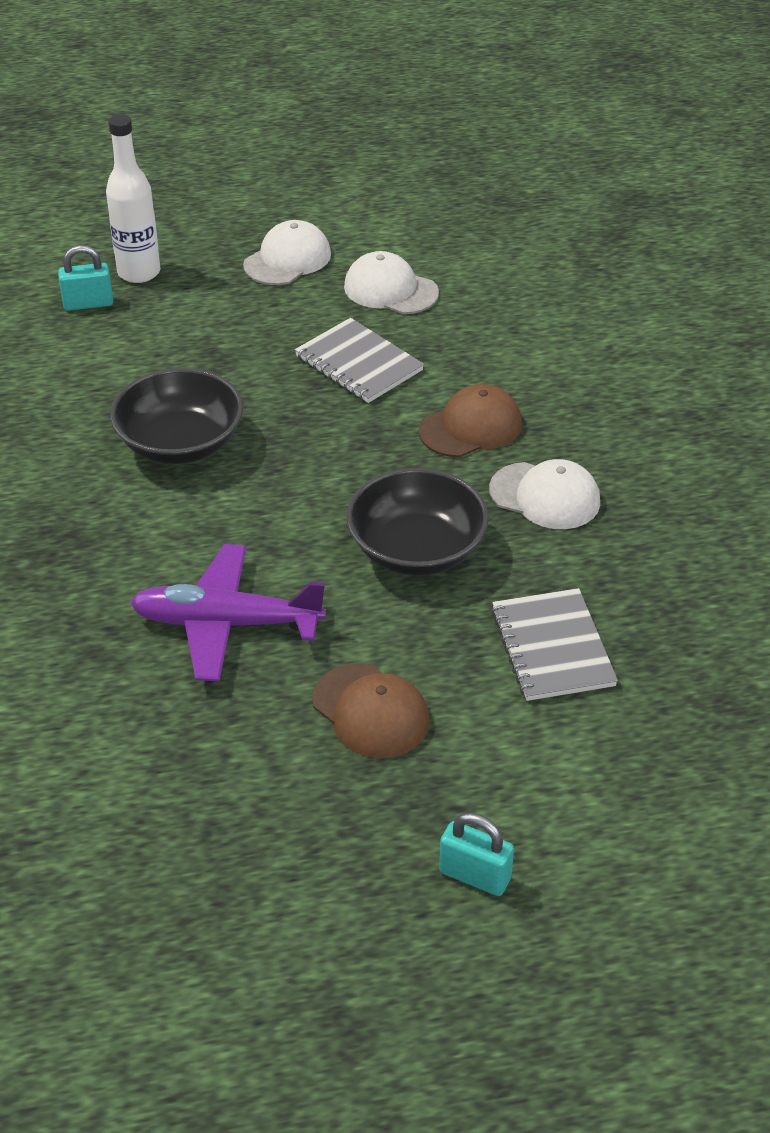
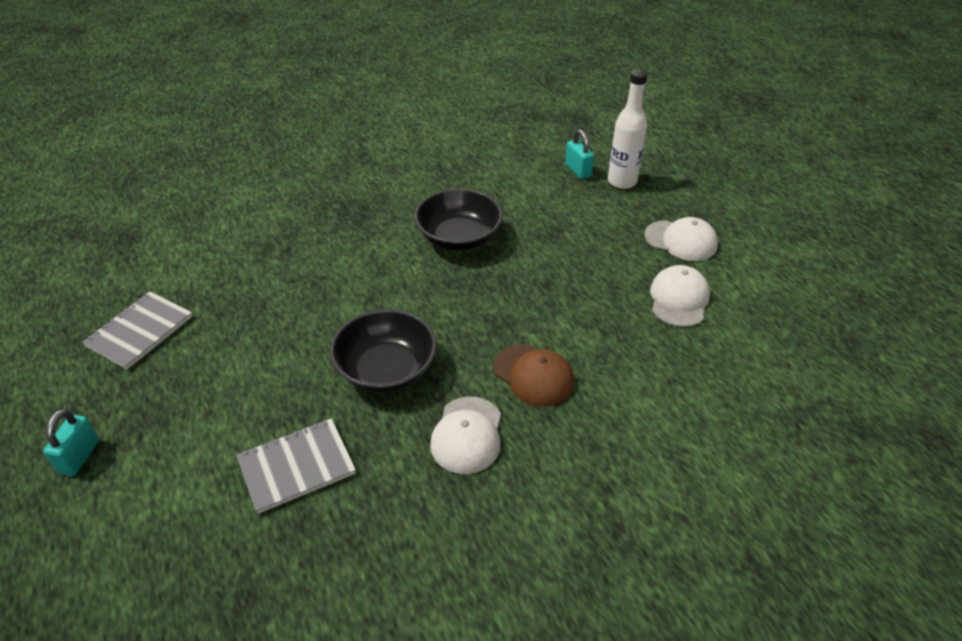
camera: 75 degrees right, 0 degrees up
(226, 623) = (298, 293): purple plane -> none
(359, 363) = (580, 300): grey notebook -> grey notebook (140, 331)
(370, 711) = (226, 376): brown cap -> none

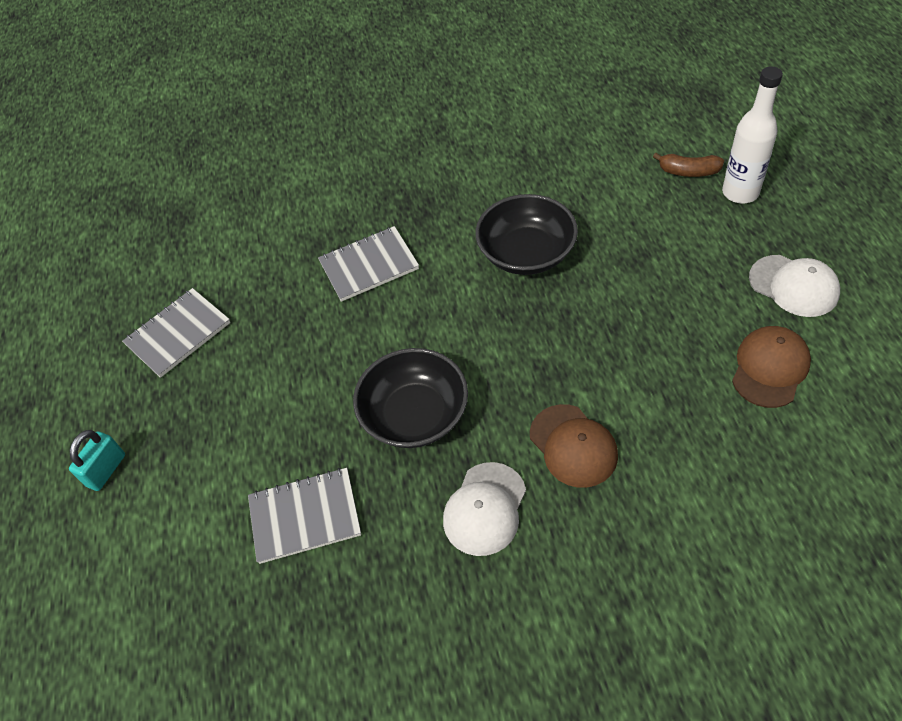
camera: 20 degrees right, 10 degrees up
(319, 259) = (369, 265): none -> grey notebook
(578, 170) = (688, 172): turquoise padlock -> brown banana
(679, 299) = (770, 368): white cap -> brown cap

